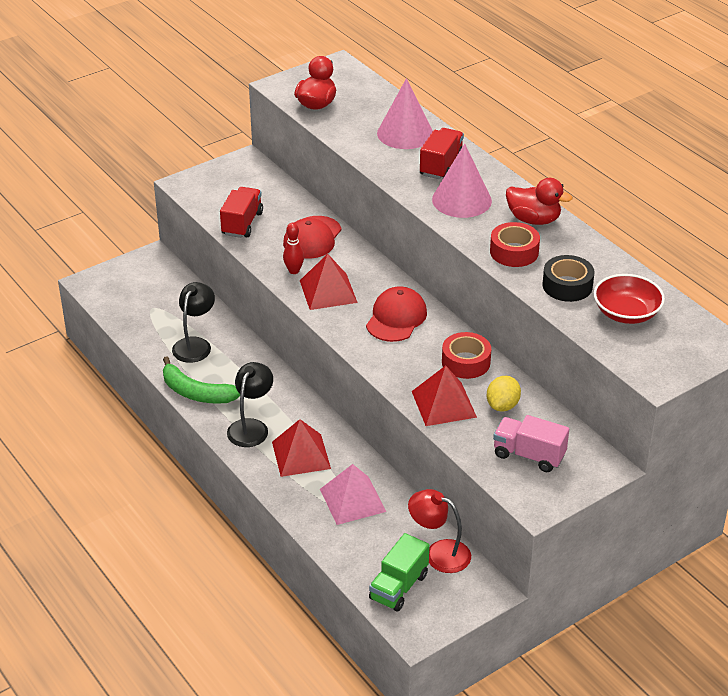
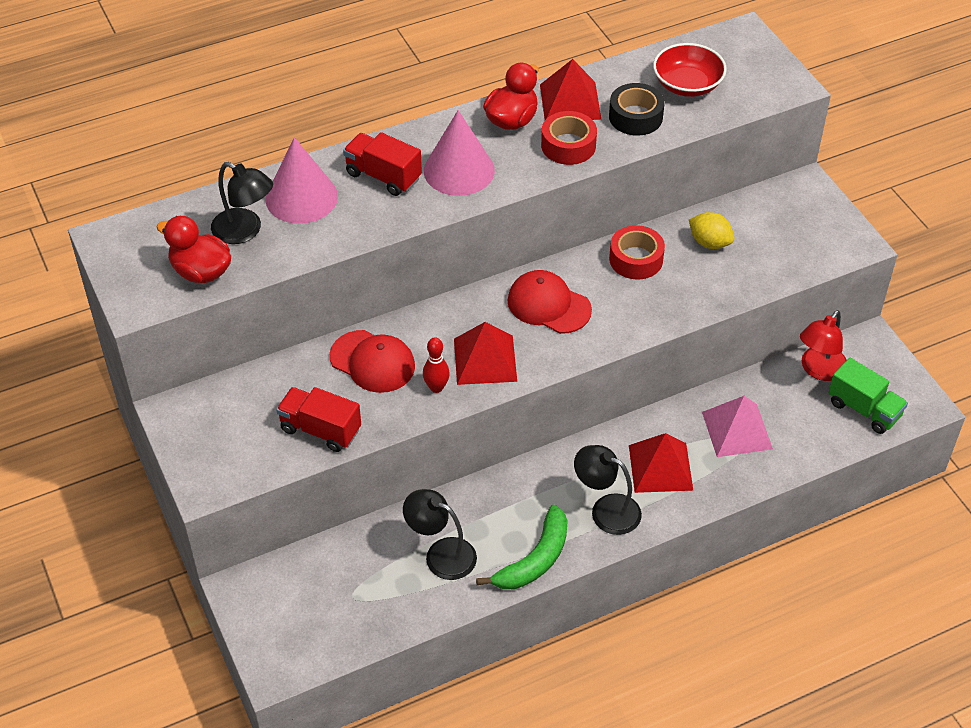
camera: 80 degrees left, 10 degrees up
(362, 115) = (245, 231): none -> black lamp
(444, 404) = (701, 288): red pyramid -> red pyramid (570, 101)
(529, 455) = (786, 236): pink truck -> none

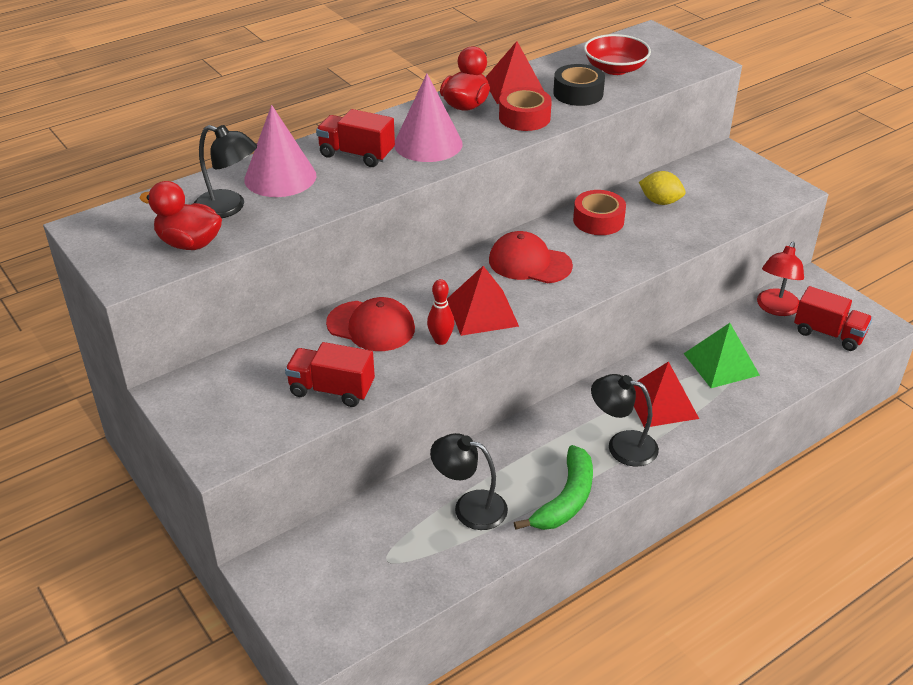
camera: 10 degrees left, 10 degrees down
(737, 430) = (721, 364): pink pyramid -> green pyramid
(864, 409) = (828, 334): green truck -> red truck

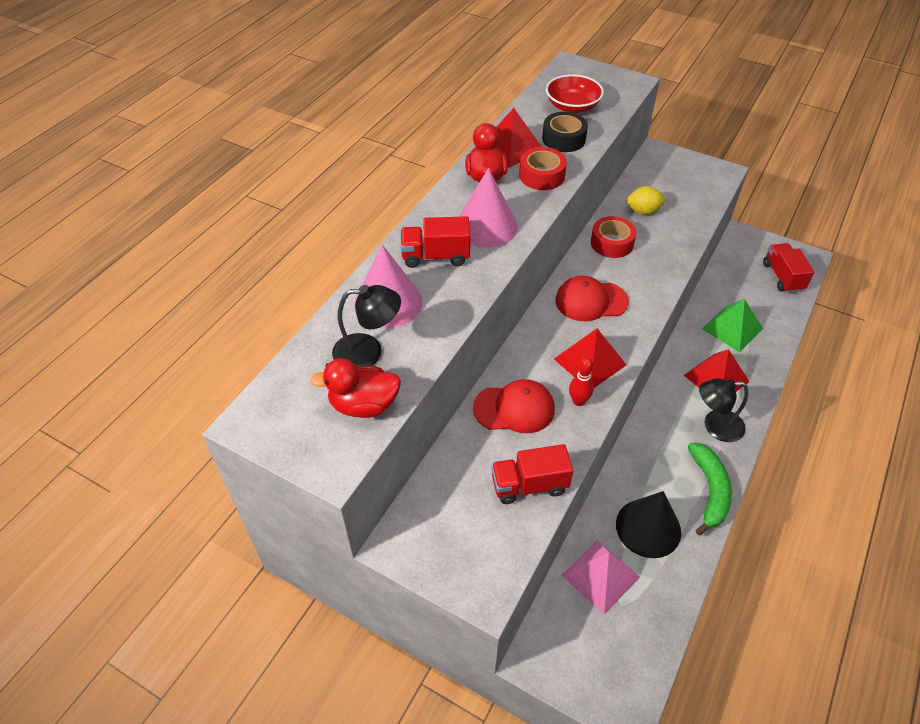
camera: 25 degrees left, 10 degrees up
(385, 528) = (600, 576): none -> pink pyramid
(469, 507) = (648, 528): black lamp -> black cone
(775, 308) = (735, 267): red lamp -> none
(828, 334) = (782, 277): red truck -> red truck turned 105 degrees counterclockwise

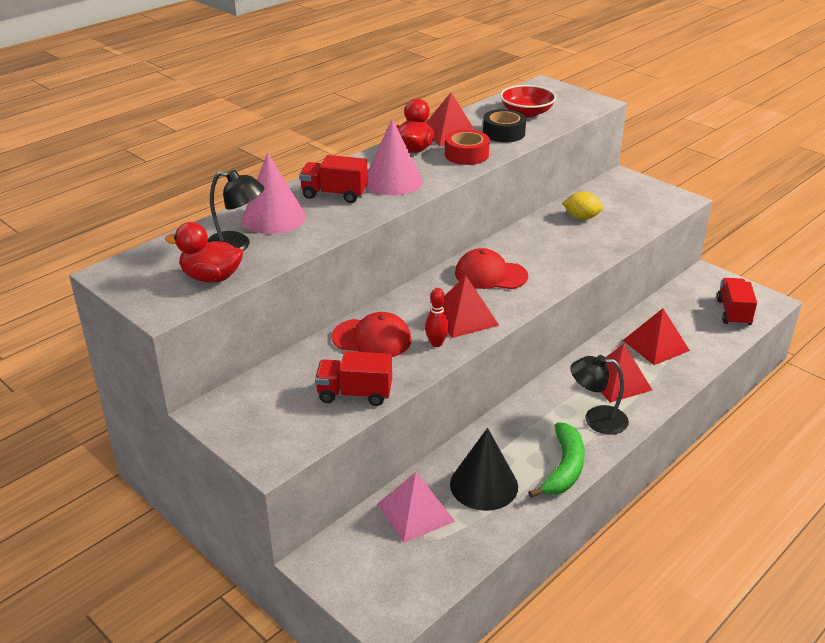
camera: 15 degrees right, 15 degrees down
(612, 243) = (536, 236): red tape -> none
(732, 328) = (656, 345): green pyramid -> red pyramid

